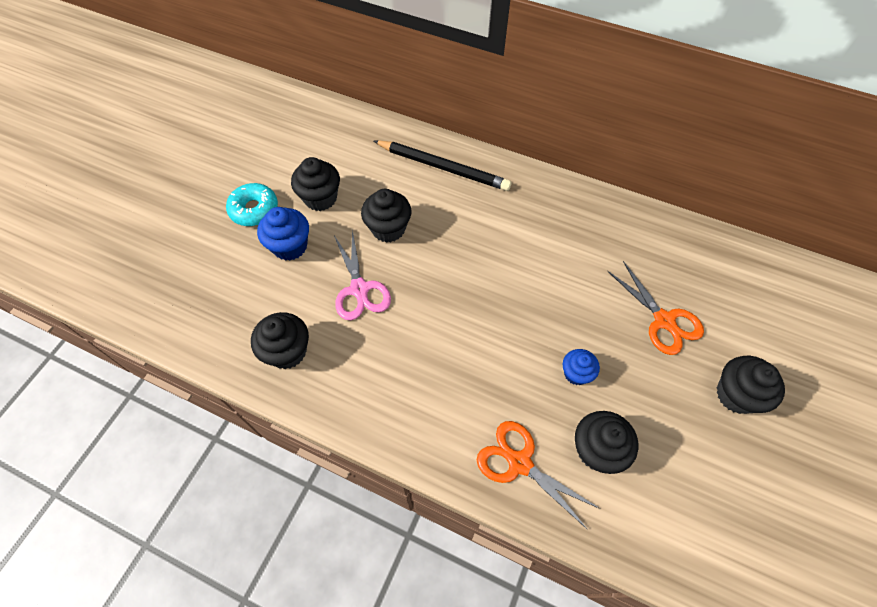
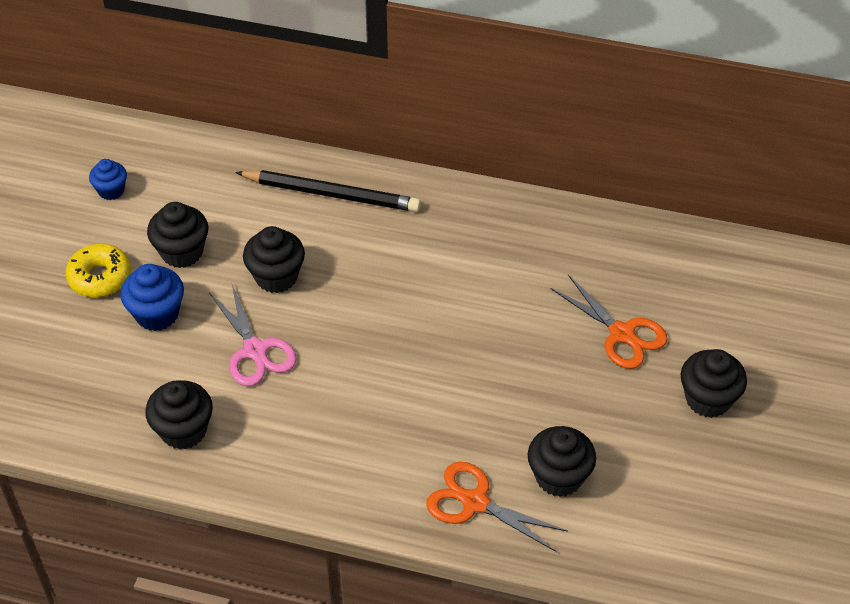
camera: 10 degrees left, 10 degrees down
(254, 210) = (100, 277): turquoise donut -> yellow donut
(576, 373) = (527, 404): blue cupcake -> blue cupcake (111, 190)

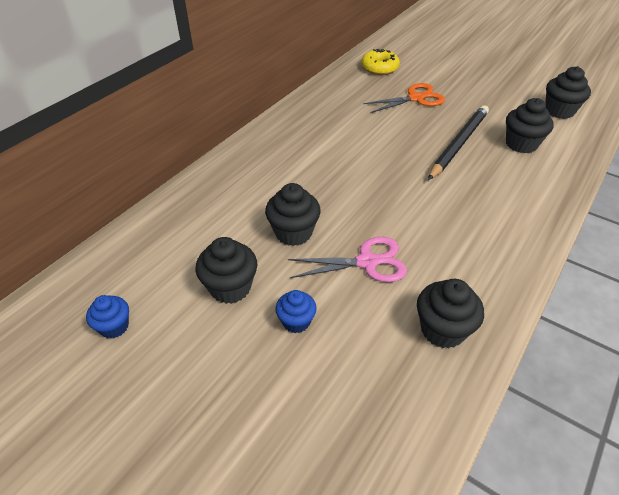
camera: 70 degrees left, 5 degrees down
(100, 277) = (224, 360): yellow donut -> yellow donut (379, 68)
(157, 314) = (296, 321): blue cupcake -> blue cupcake, size x0.64
(331, 194) = (226, 185): black pencil -> black pencil (458, 144)
(474, 502) = (538, 181): orange scissors -> none
(708, 399) = (472, 84): black cupcake -> black cupcake (559, 111)

